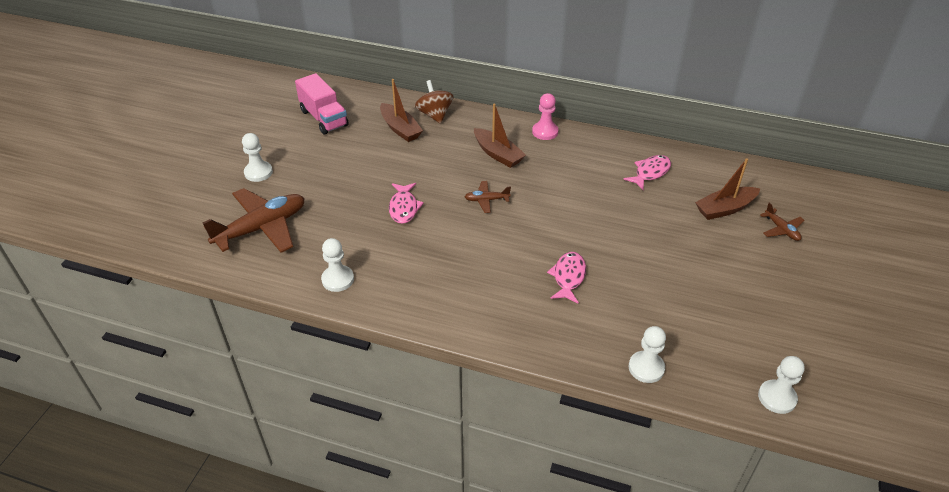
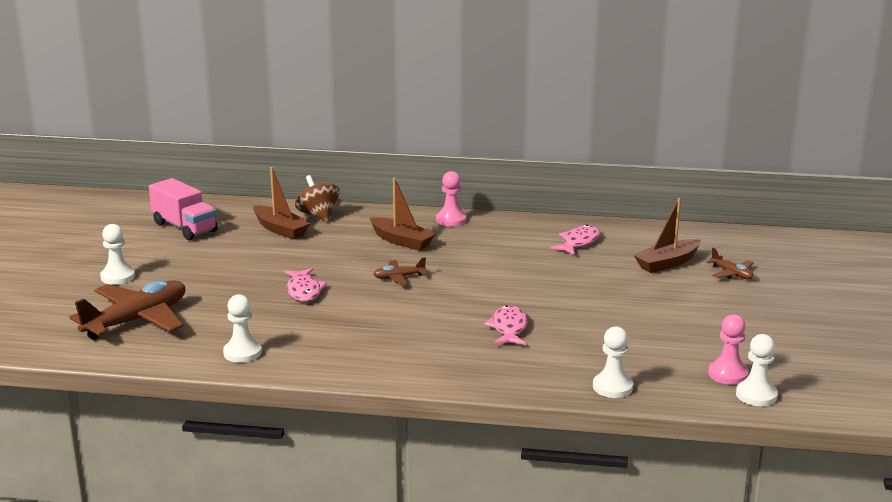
camera: 10 degrees left, 20 degrees down
(755, 365) = (728, 374): none -> pink pawn

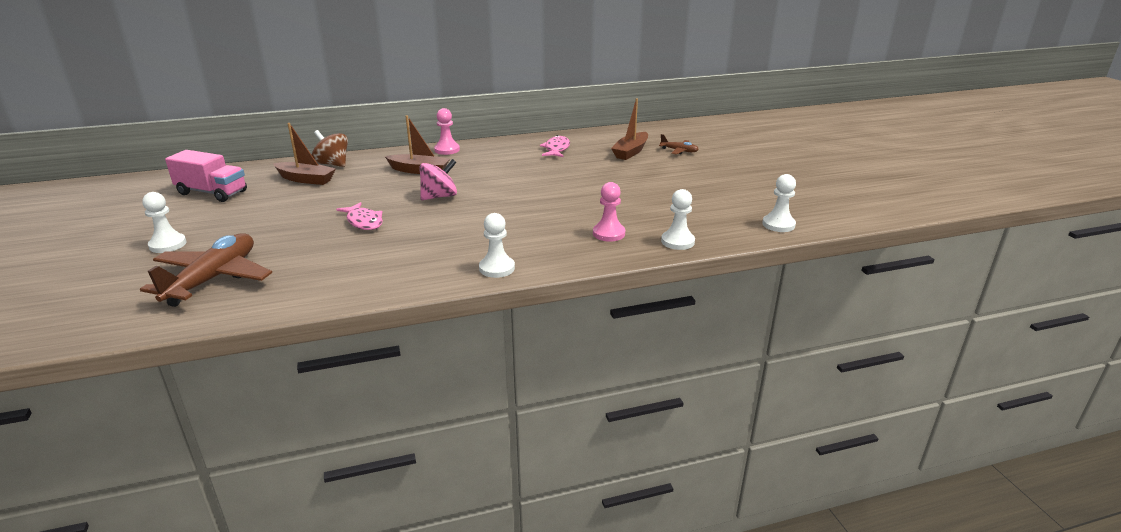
camera: 25 degrees left, 5 degrees up
(242, 353) = (344, 284): white pawn -> white pawn (497, 268)
(399, 277) = (439, 196): brown plane -> pink spinning top
(509, 328) = (560, 216): pink fish -> none
(728, 374) = (745, 215): pink pawn -> pink pawn (609, 233)

